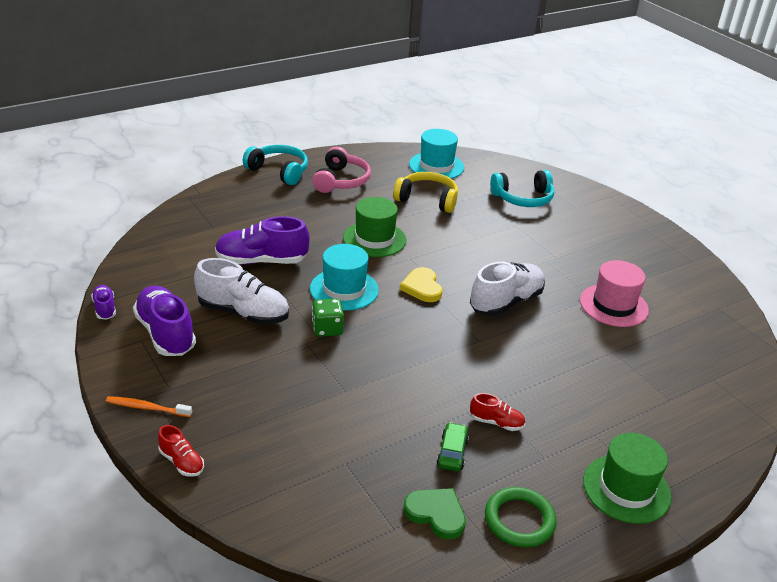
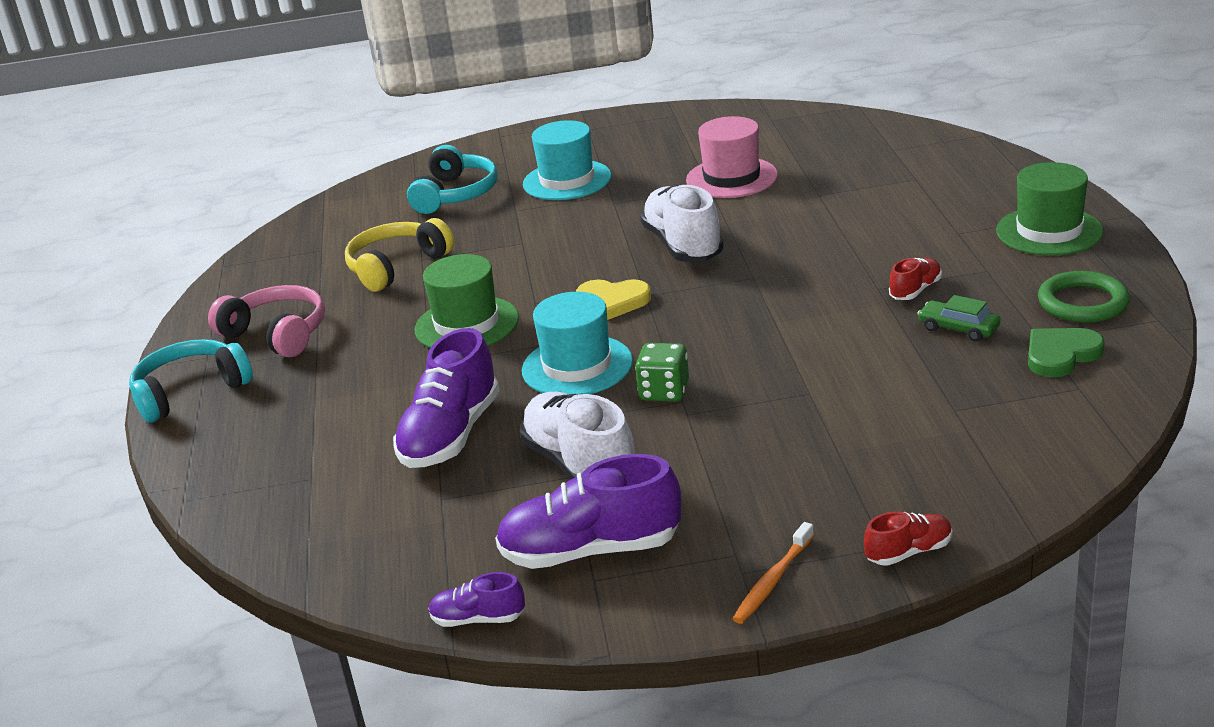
camera: 60 degrees left, 5 degrees down
(243, 313) = (580, 465): white shoe -> white shoe turned 75 degrees counterclockwise
(436, 166) = (311, 246): turquoise hat -> turquoise hat (567, 180)

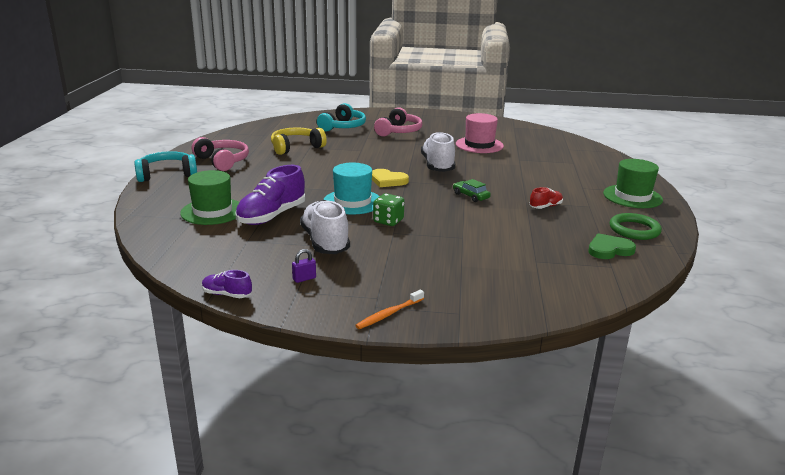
camera: 10 degrees right, 5 degrees down
(466, 324) = (312, 175): green hat -> green hat (212, 211)
(567, 180) = (399, 131): turquoise hat -> pink headphones
(591, 551) = (304, 279): purple shoe -> purple padlock
(909, 552) = (471, 318): red shoe -> none
(958, 328) = (559, 227): green car -> green car (471, 196)

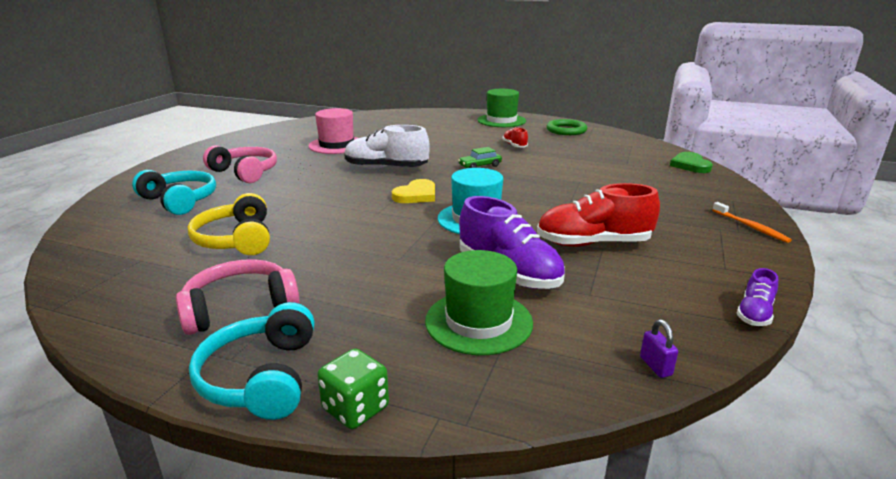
camera: 75 degrees left, 0 degrees up
(304, 279) = (692, 262): purple padlock -> purple padlock (655, 366)
(325, 242) = (593, 243): white shoe -> red shoe
(388, 221) = (537, 206): green dice -> green dice (355, 408)
(609, 249) = (602, 142): green heart -> green heart (690, 165)

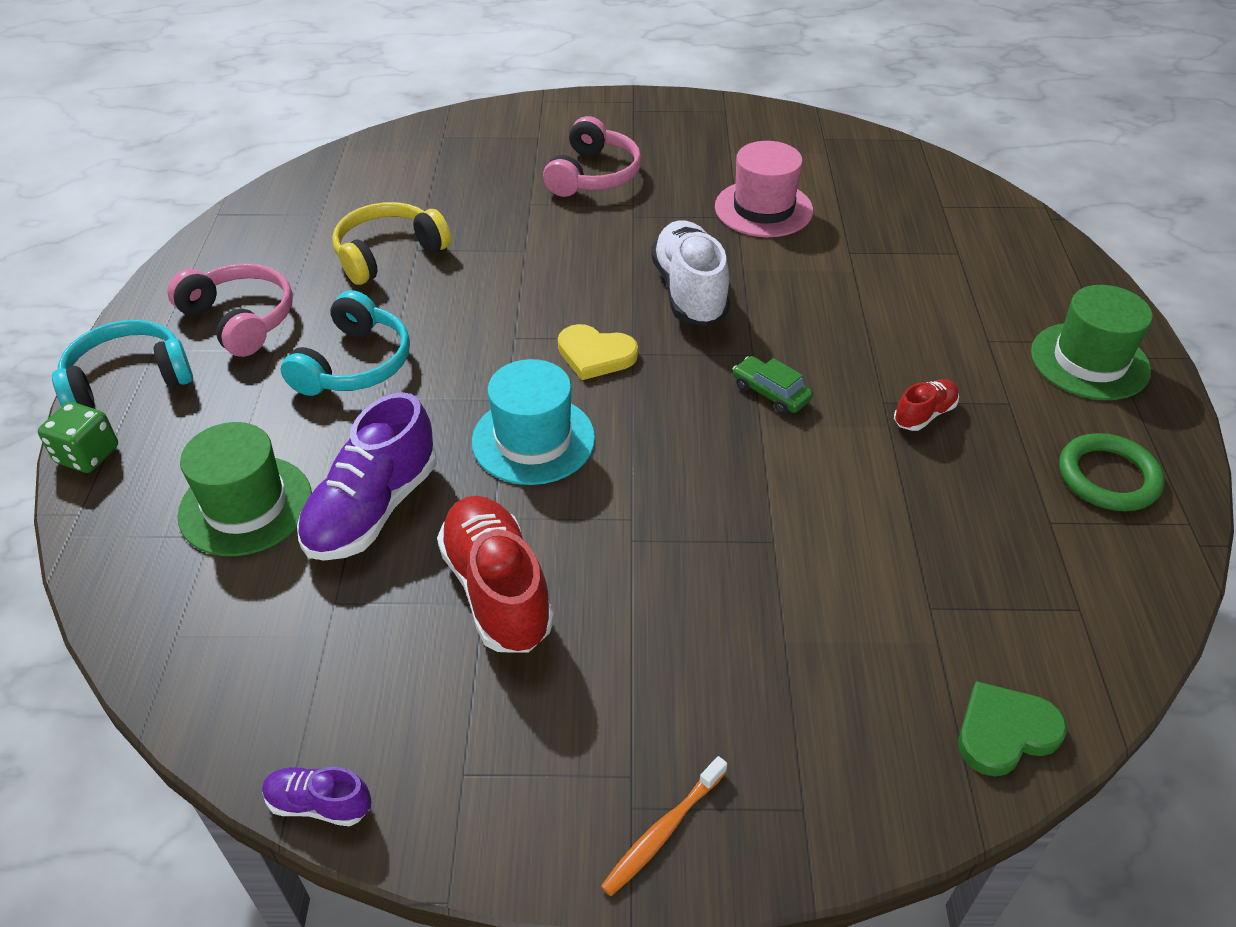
camera: 70 degrees right, 20 degrees up
(180, 201) = (476, 169): turquoise headphones -> turquoise headphones (354, 364)
(655, 366) = (174, 683): purple padlock -> none

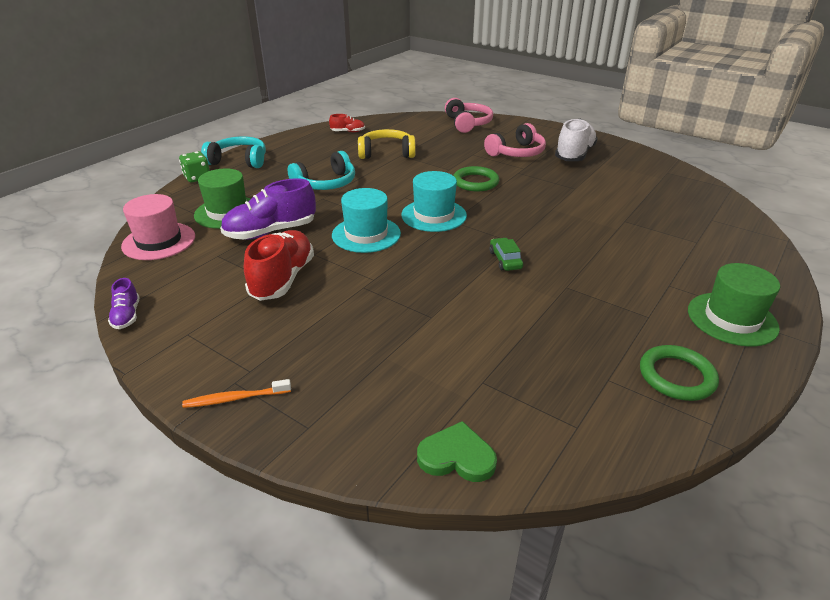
camera: 35 degrees right, 10 degrees down
(240, 319) = (301, 156): pink headphones -> pink headphones (467, 123)
(319, 804) = (127, 316): purple shoe -> purple shoe turned 150 degrees counterclockwise
(591, 261) = (475, 182): none -> green ring
(595, 355) = (434, 215): yellow heart -> turquoise hat
(689, 292) = (511, 208): white shoe -> white shoe (574, 155)
(763, 209) = (594, 189): pink hat -> pink hat (159, 241)
(924, 414) = (585, 301): red shoe -> red shoe (348, 132)

